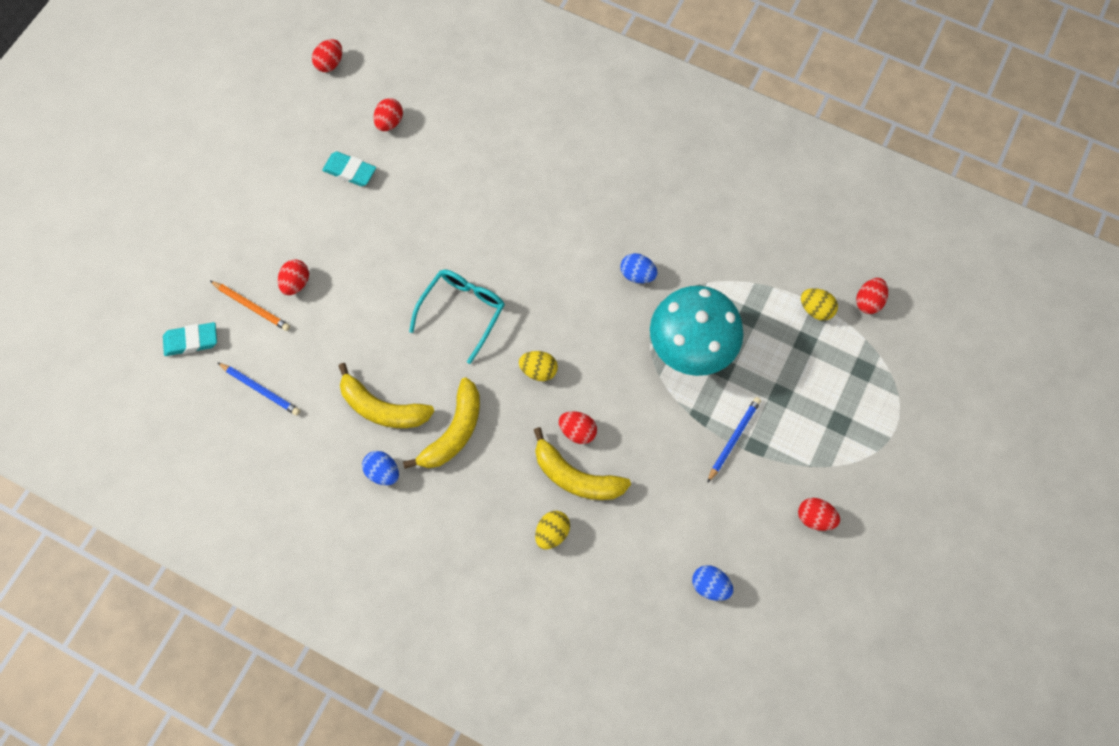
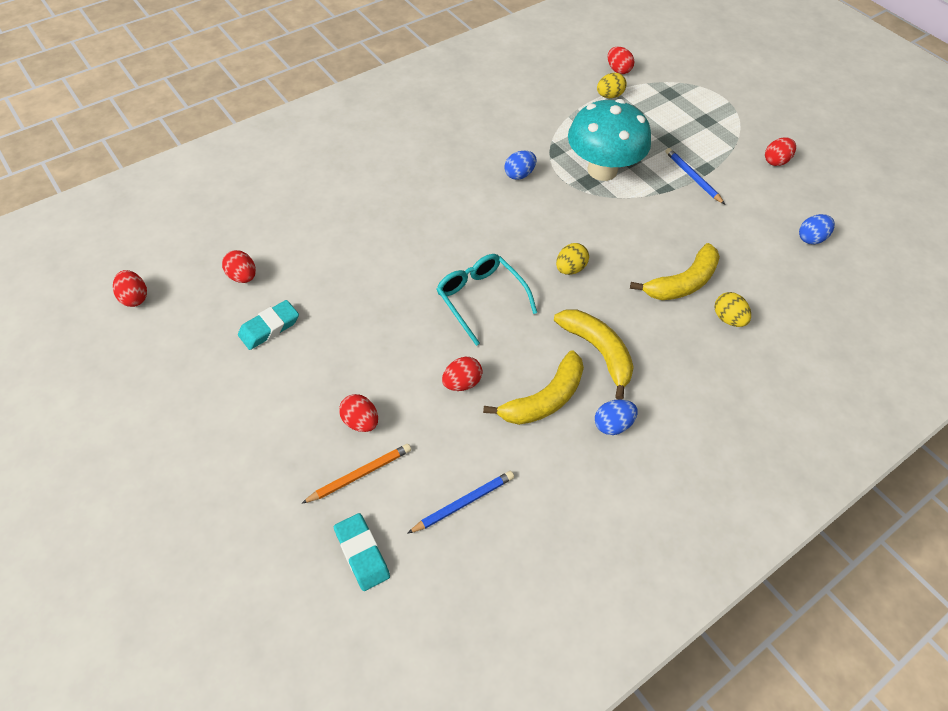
camera: 65 degrees left, 15 degrees down
(191, 341) = (362, 553): turquoise eraser -> turquoise eraser turned 45 degrees counterclockwise
(577, 431) = (641, 265): red egg -> red egg (462, 383)

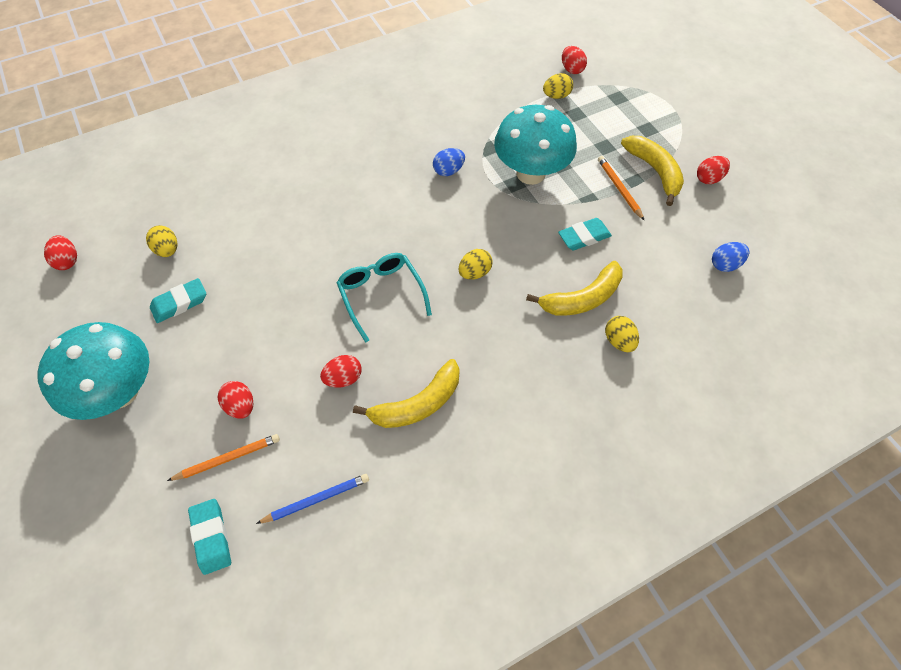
camera: 10 degrees right, 5 degrees up
(226, 422) = (120, 392): none -> turquoise mushroom
(243, 276) = (168, 250): red egg -> yellow egg
(598, 351) = (481, 361): yellow banana -> yellow banana (654, 171)
(612, 424) = (477, 438): blue egg -> none
(670, 225) = (584, 237): none -> turquoise eraser
(692, 177) = (619, 188): blue pencil -> orange pencil

